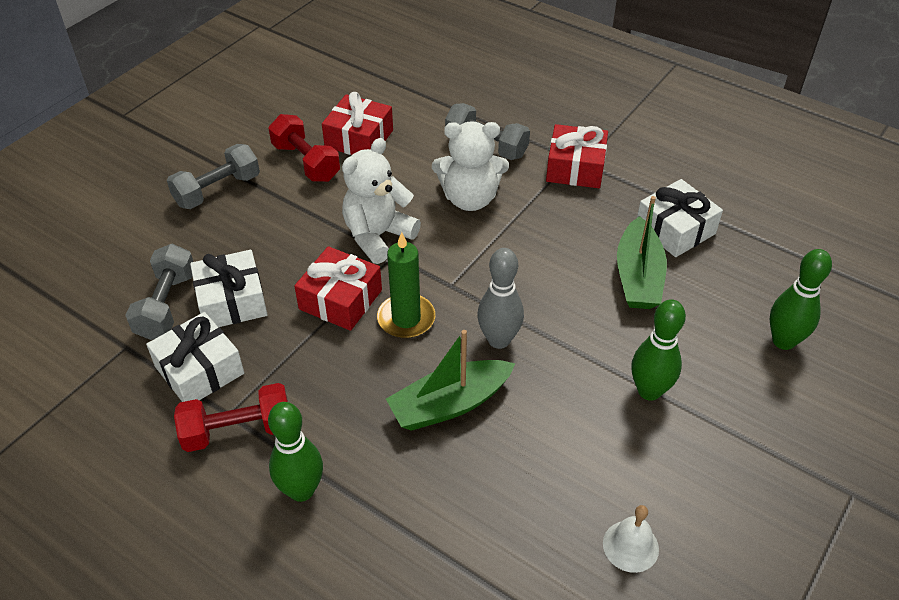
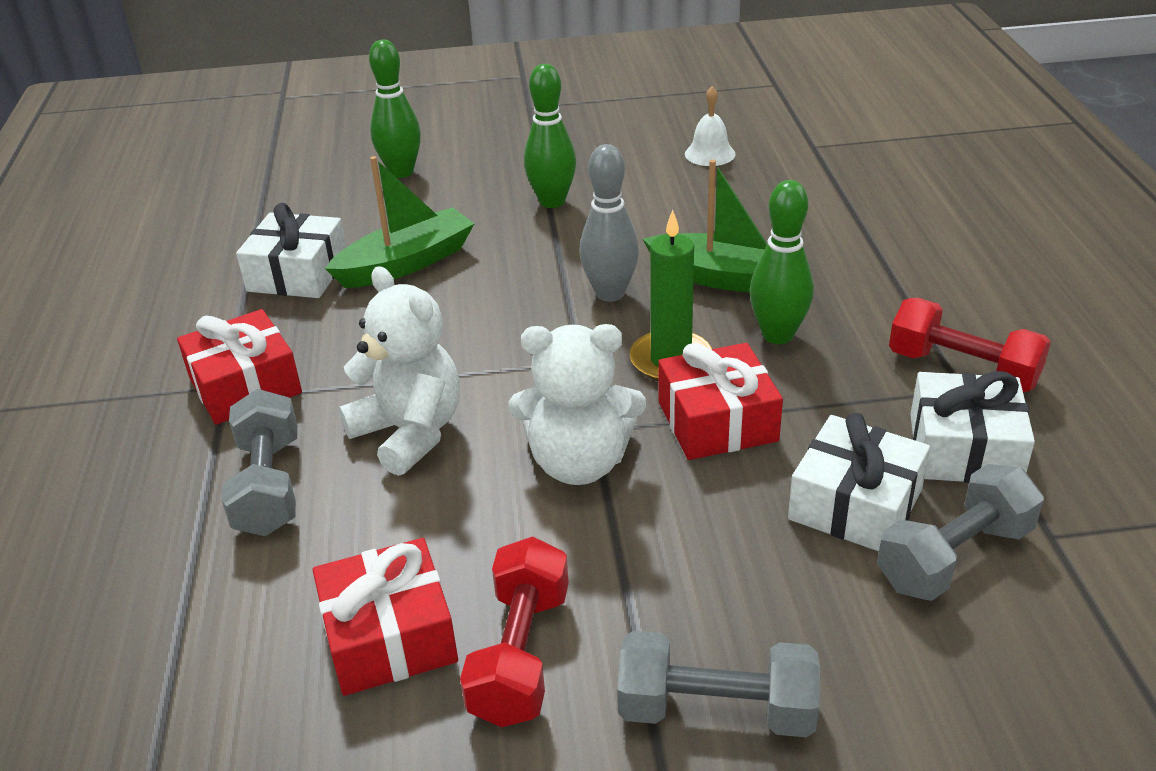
camera: 130 degrees left, 10 degrees down
(301, 490) = (935, 297): green bowling pin -> green bowling pin (778, 335)

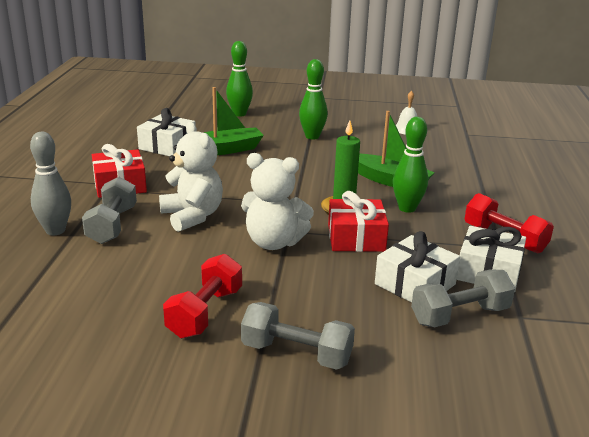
camera: 10 degrees right, 10 degrees down
(389, 636) = (142, 293): red gift -> none
(610, 293) = (324, 178): grey bowling pin -> grey bowling pin (55, 230)

